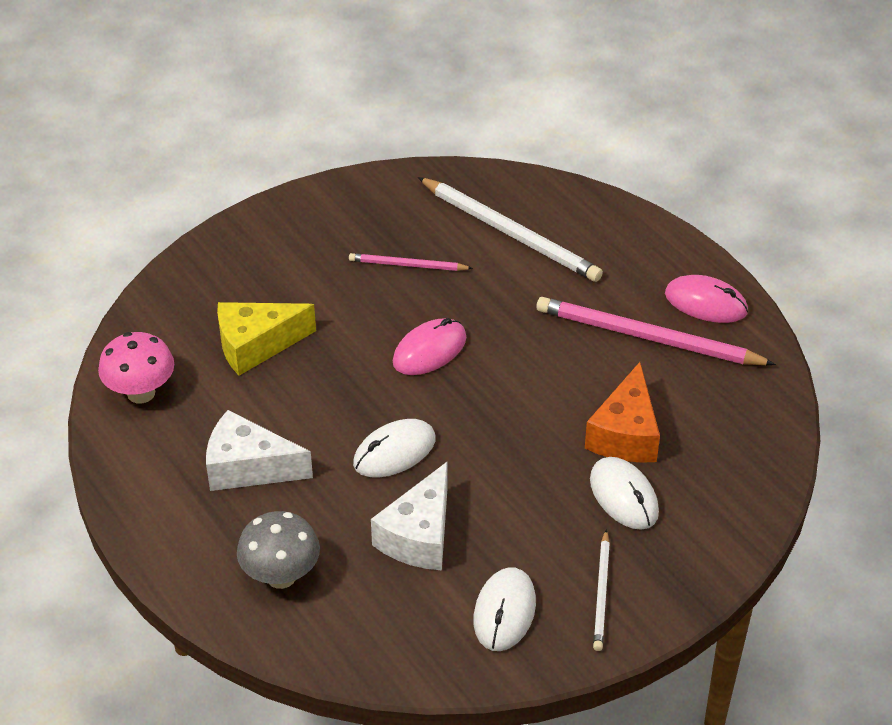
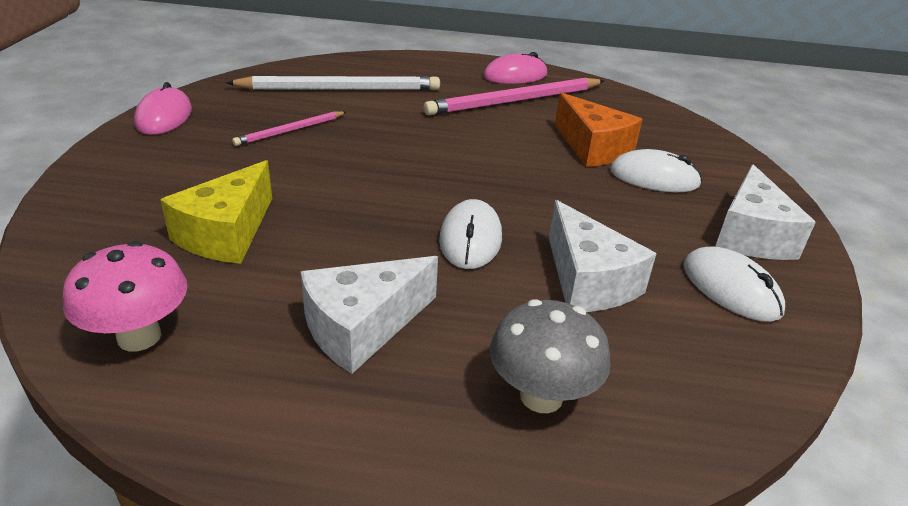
camera: 50 degrees left, 10 degrees down
(429, 350) = (389, 167): pink mouse -> pink mouse (164, 116)
(601, 593) = (751, 235): white pencil -> white cheese

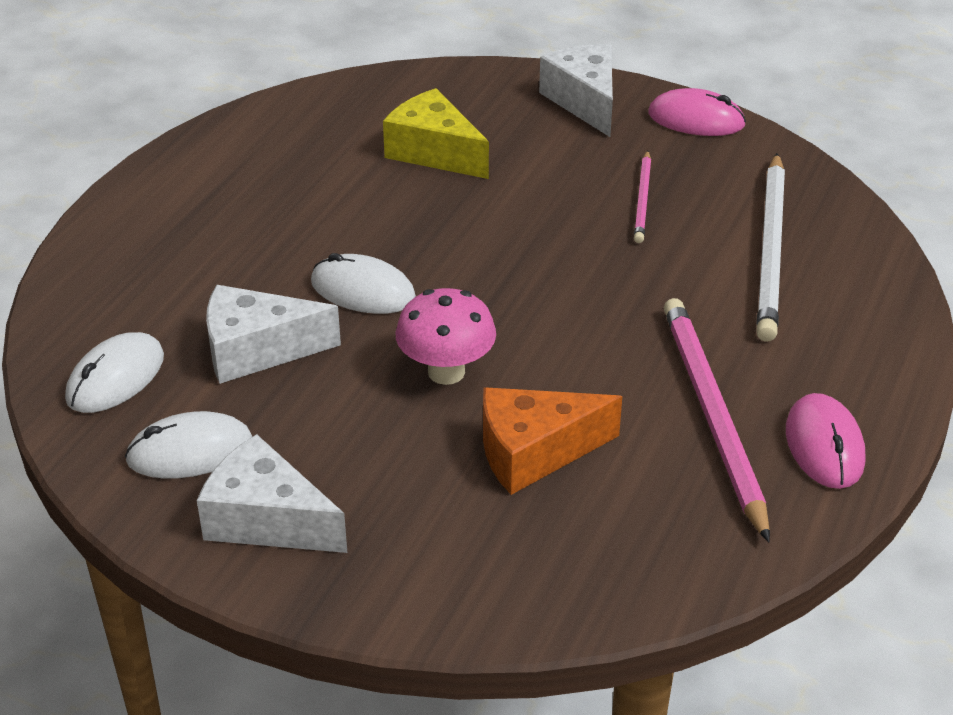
camera: 110 degrees right, 5 degrees up
(139, 337) = (313, 114): pink mushroom -> pink mushroom (446, 372)
(290, 131) = (643, 200): pink pencil -> pink pencil turned 150 degrees counterclockwise
(362, 327) = (268, 208): white cheese -> white cheese (584, 101)
(541, 396) = (141, 281): grey mushroom -> none
(654, 177) = (432, 485): white mouse -> white mouse (115, 377)

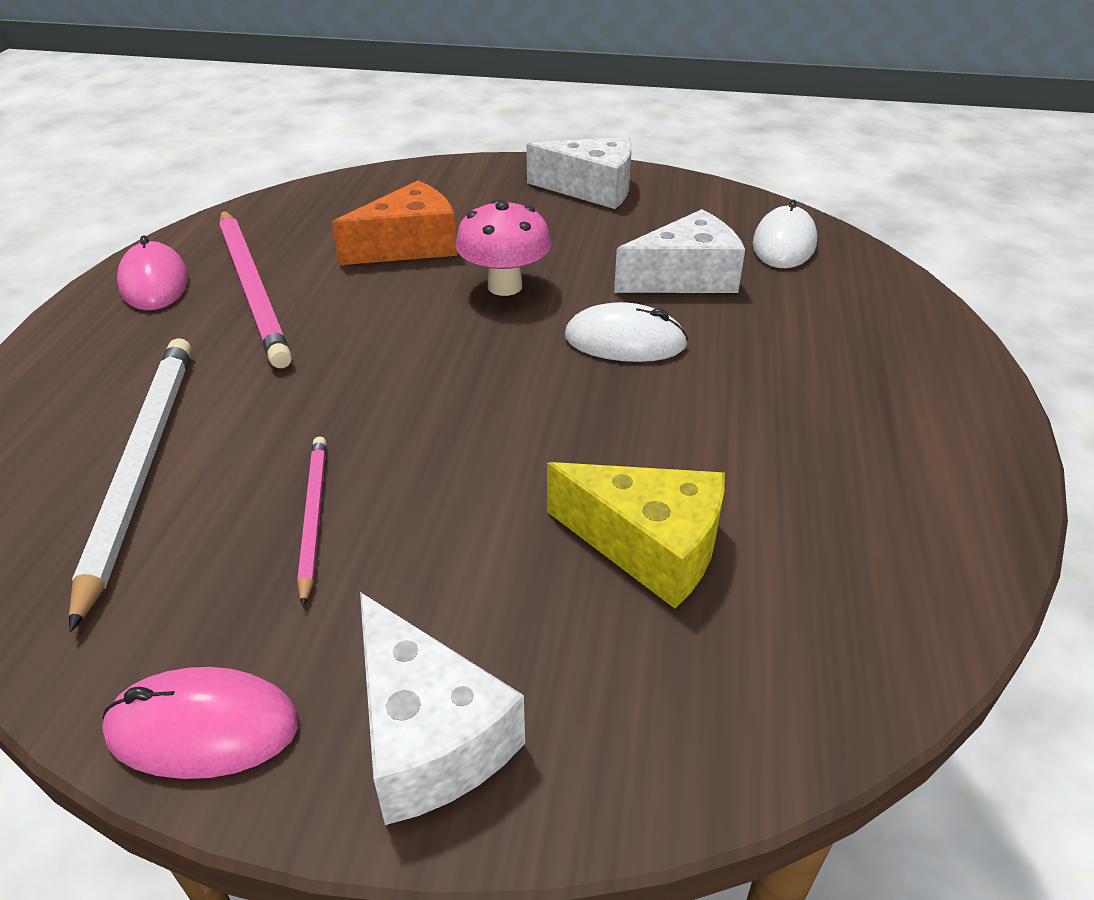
camera: 165 degrees right, 0 degrees up
(190, 451) = (678, 212): white mouse -> none

